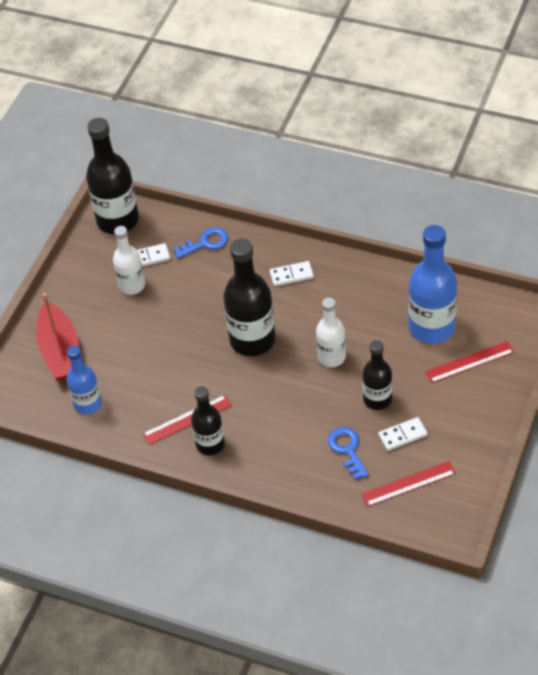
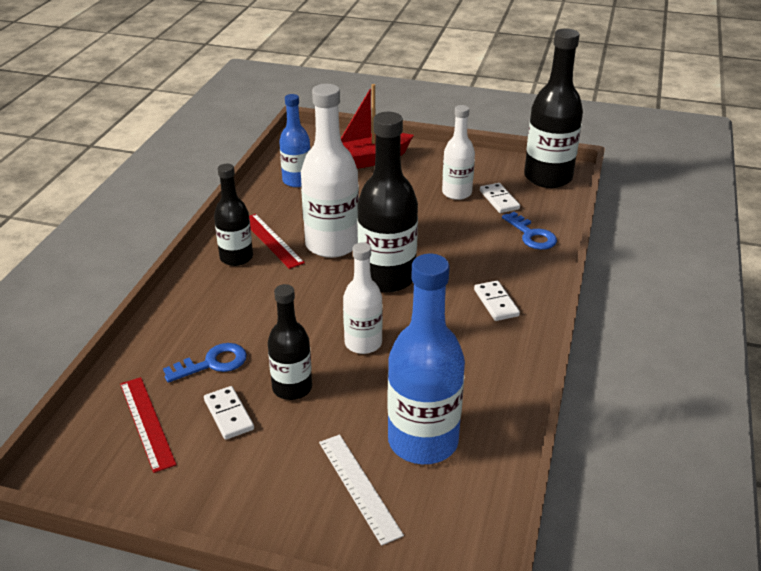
camera: 80 degrees right, 15 degrees down
(200, 376) = (332, 244): none -> white bottle
(469, 362) = (359, 487): red ruler -> white ruler

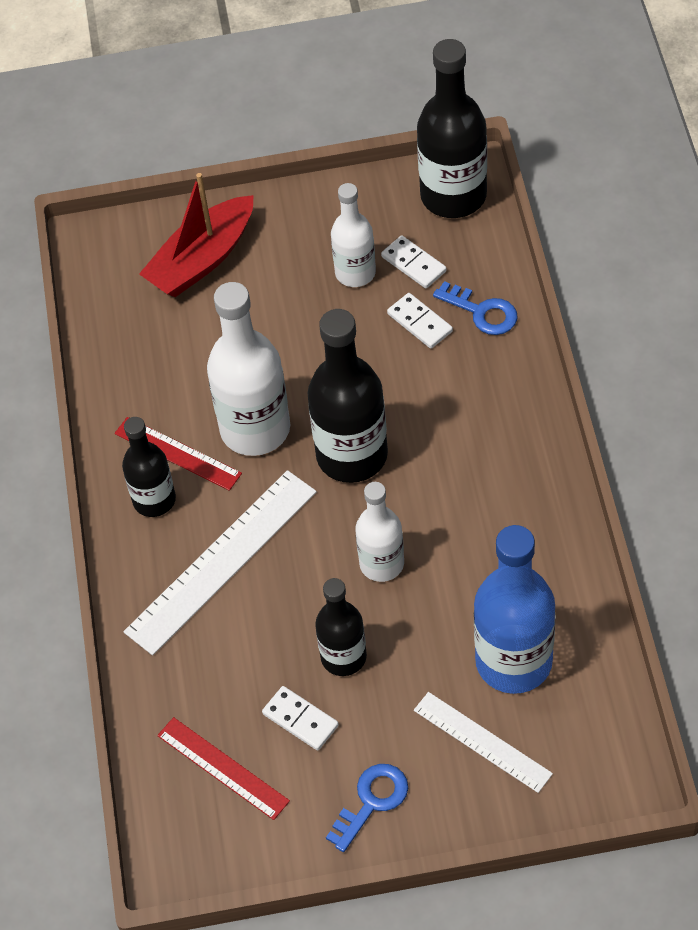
camera: 20 degrees left, 20 degrees up
(212, 363) = (237, 664): blue key -> blue key (372, 801)
(252, 303) = (221, 561): none -> white ruler
(297, 181) = (139, 334): blue bottle -> none
(496, 303) = (494, 440): white domino -> white domino (420, 322)

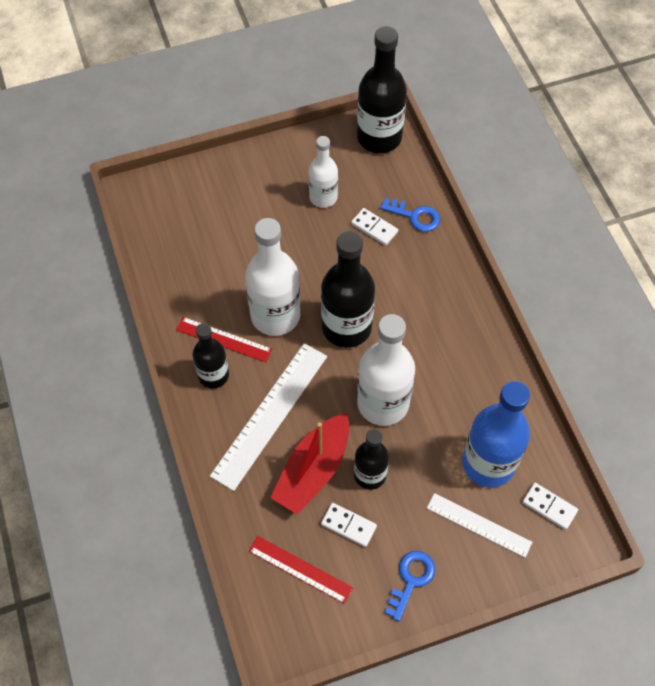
camera: 15 degrees left, 5 degrees up
(202, 260) = (215, 198): red boat -> red boat (313, 470)
(381, 564) = (383, 403): white bottle -> white bottle, size x1.65
(414, 264) = (362, 187): white domino -> white domino (549, 507)

